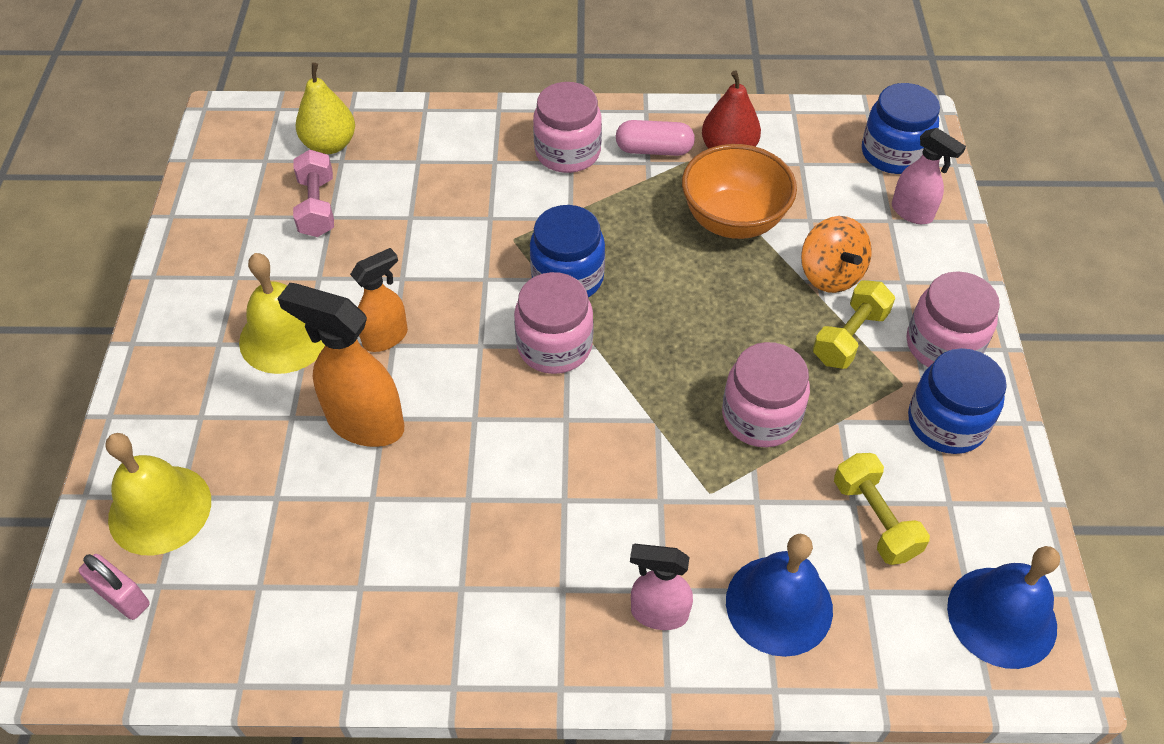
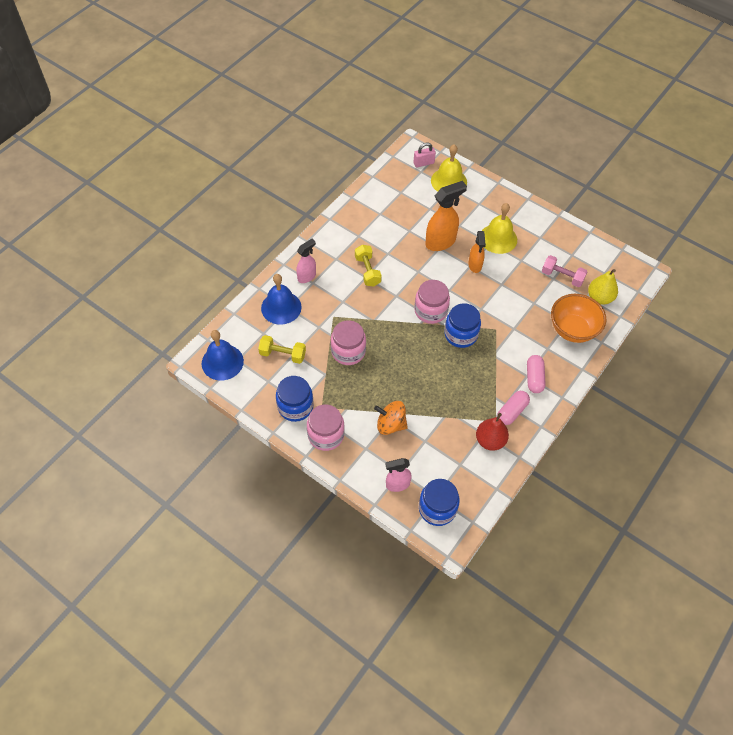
camera: 125 degrees right, 5 degrees up
(567, 152) = (534, 378): pink jar -> pink capsule
(733, 220) = (447, 411): orange bowl -> orange bowl (572, 330)
(849, 337) = (356, 406): yellow dumbbell -> yellow dumbbell (367, 271)

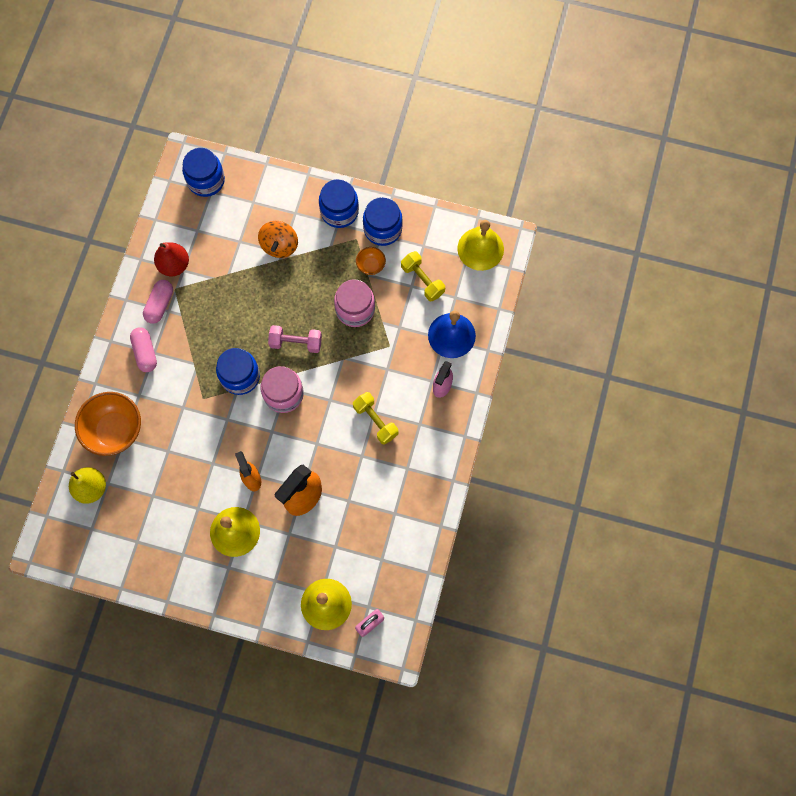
camera: 160 degrees right, 15 degrees up
(222, 362) = (480, 248): blue bell -> yellow bell
(283, 354) = (422, 280): yellow dumbbell -> yellow dumbbell turned 60 degrees clockwise
(319, 380) = (371, 266): none -> orange bowl
(326, 435) = (339, 211): pink jar -> blue jar
(390, 424) = (279, 245): orange spinning top -> orange spinning top turned 105 degrees clockwise
(397, 484) = (251, 189): pink spray bottle -> none
(562, 277) = (142, 502): pink dumbbell -> pink dumbbell (296, 343)

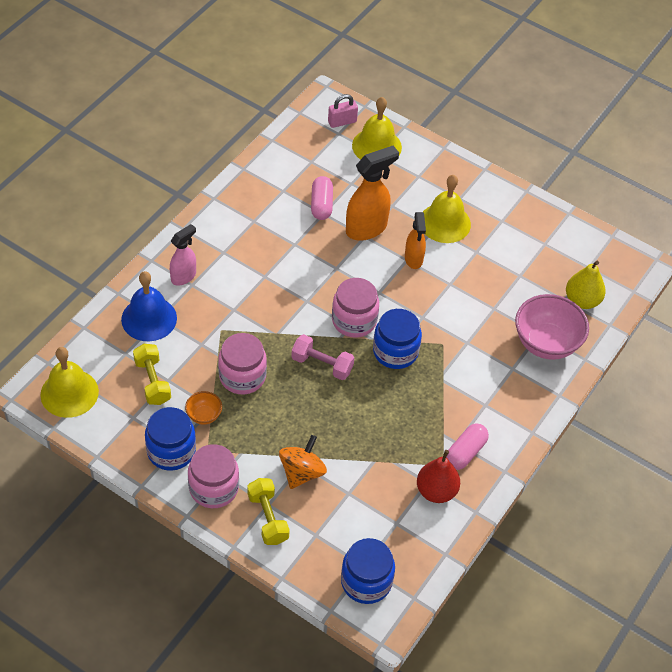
camera: 165 degrees left, 20 degrees down
(115, 430) = (546, 343): orange bowl -> pink bowl
(145, 352) = (495, 408): pink capsule -> pink capsule (321, 204)
(339, 211) = (214, 488): blue jar -> pink jar
(375, 421) = (267, 268): yellow dumbbell -> yellow dumbbell (268, 518)

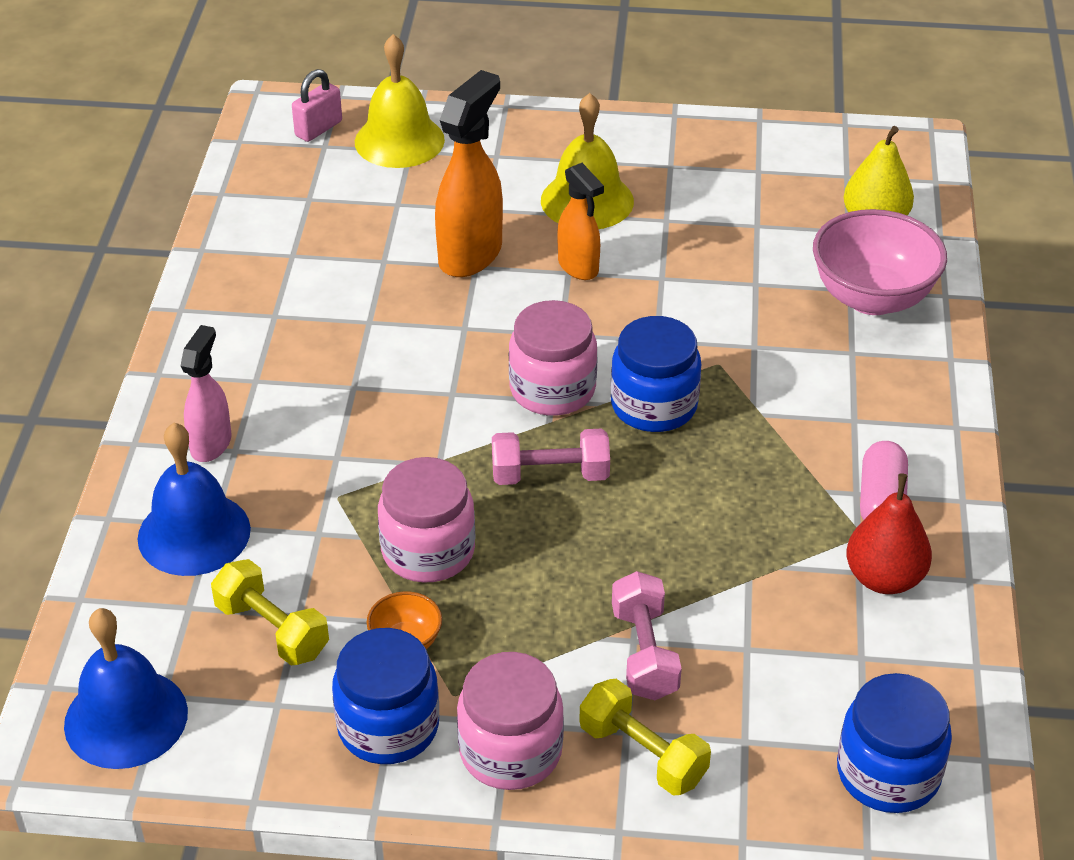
camera: 25 degrees left, 10 degrees down
(69, 393) = (126, 718): yellow bell -> blue bell
(302, 472) = (644, 653): orange spinning top -> pink dumbbell
(321, 204) = (371, 250): pink capsule -> none

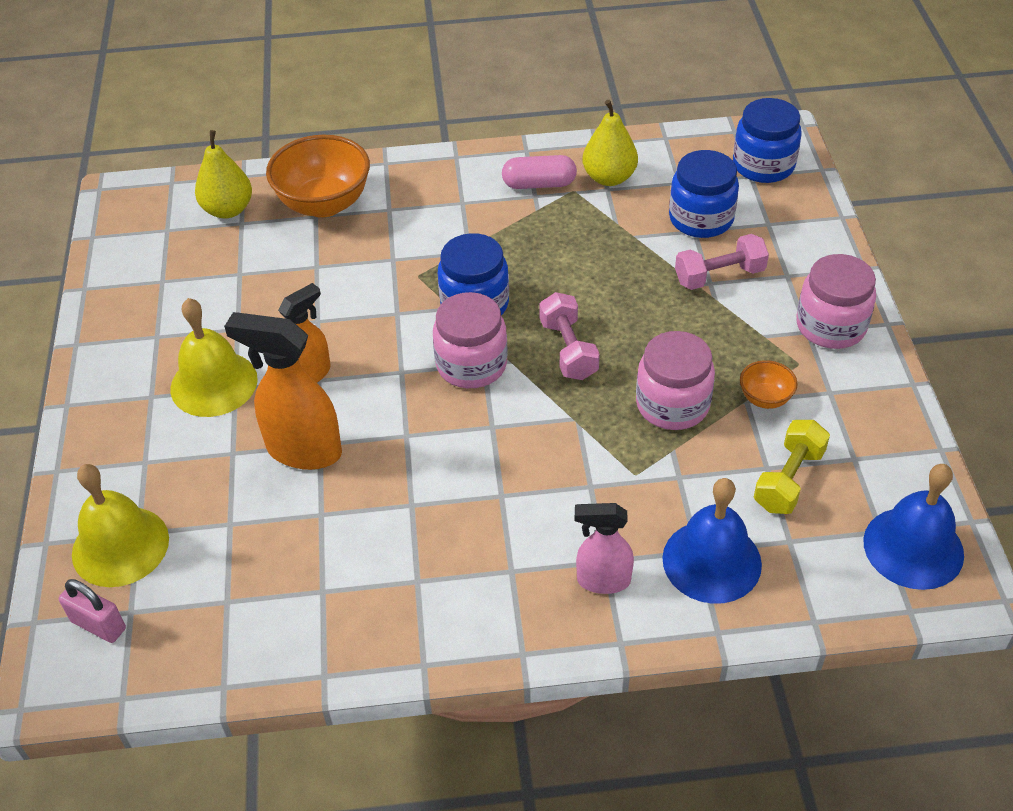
camera: 100 degrees left, 5 degrees up
(388, 726) = (842, 391): blue jar -> blue jar (701, 219)
(643, 754) = (801, 265): yellow dumbbell -> none
(872, 298) = (324, 204): pink bowl -> orange bowl
(884, 578) = (609, 178): red pear -> yellow pear

